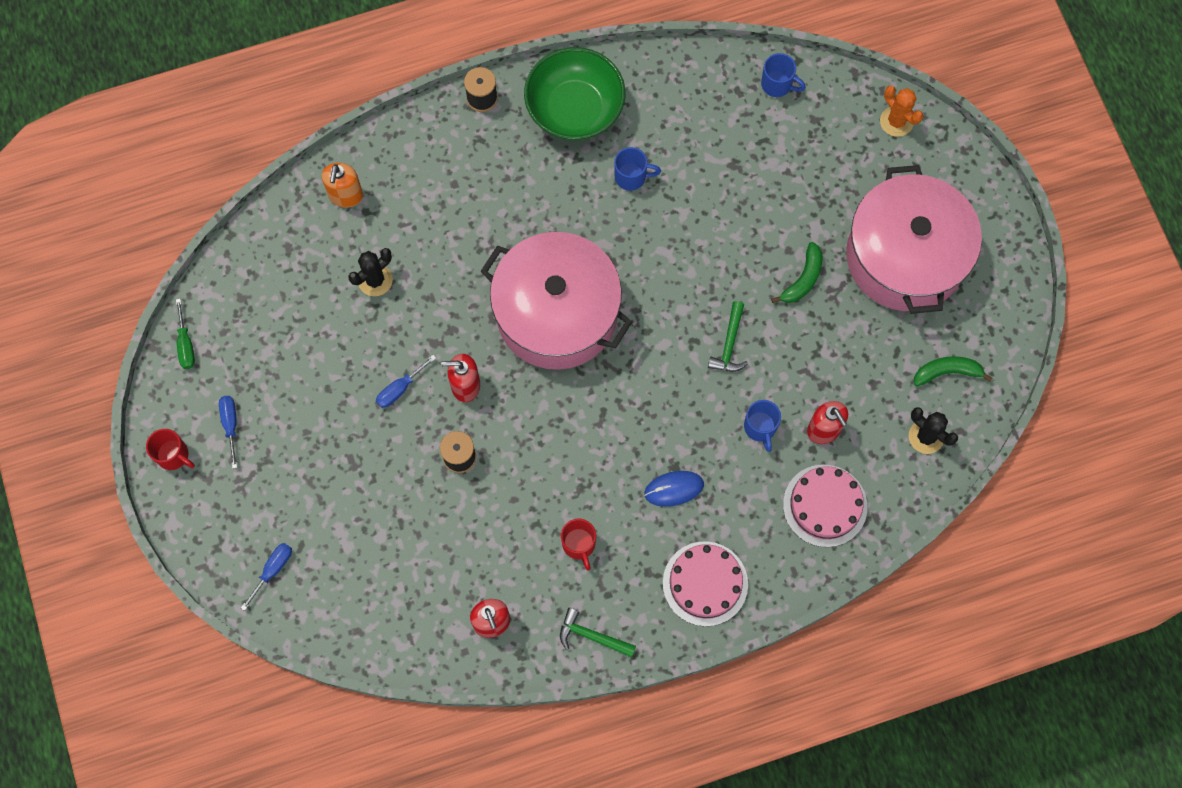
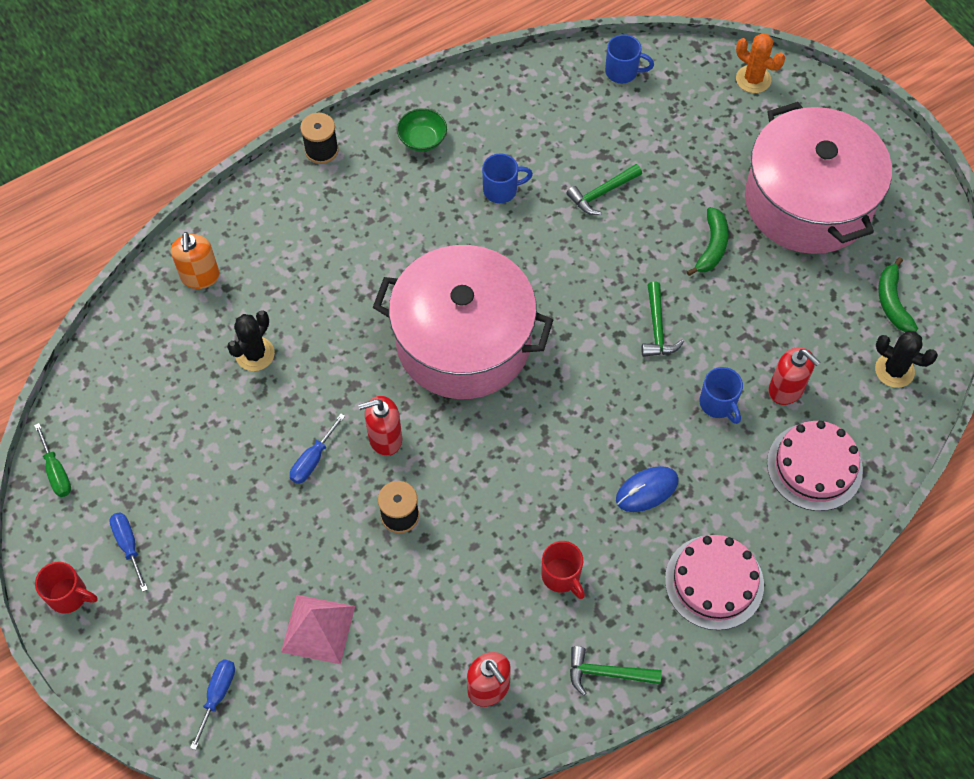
camera: 15 degrees left, 10 degrees down
(367, 536) = (318, 629): none -> pink pyramid
(575, 109) = (422, 140): green bowl -> green bowl, size x0.46
(720, 202) = (602, 193): none -> green hammer
(947, 372) = (892, 302): green banana -> green banana turned 75 degrees counterclockwise

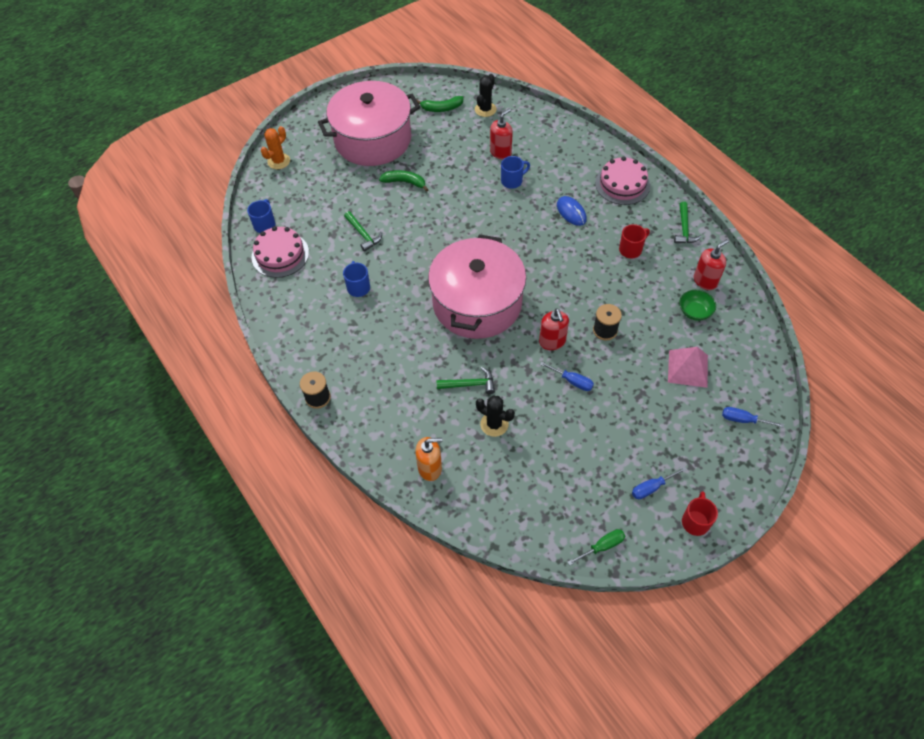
camera: 90 degrees left, 5 degrees down
(422, 140) = (313, 334): green bowl -> green bowl (694, 312)
(657, 328) = (463, 207): green hammer -> green hammer (470, 384)
(814, 466) = (547, 143): pink cake -> pink cake (280, 254)

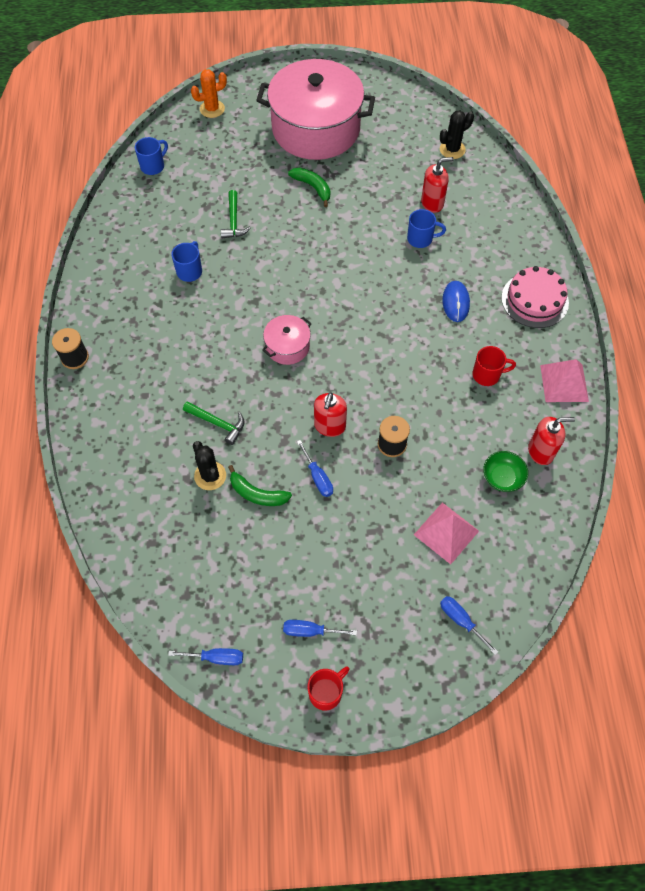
camera: 30 degrees right, 5 degrees up
(280, 254) = (145, 202): pink cake -> none
(430, 468) = (120, 483): orange soap dispenser -> none
(441, 108) = (408, 127): green banana -> green banana (257, 493)
(477, 303) = (287, 346): pink pot -> pink pot, size x0.43
(602, 546) = (216, 657): green screwdriver -> blue screwdriver
(684, 229) = (564, 383): green hammer -> pink pyramid

